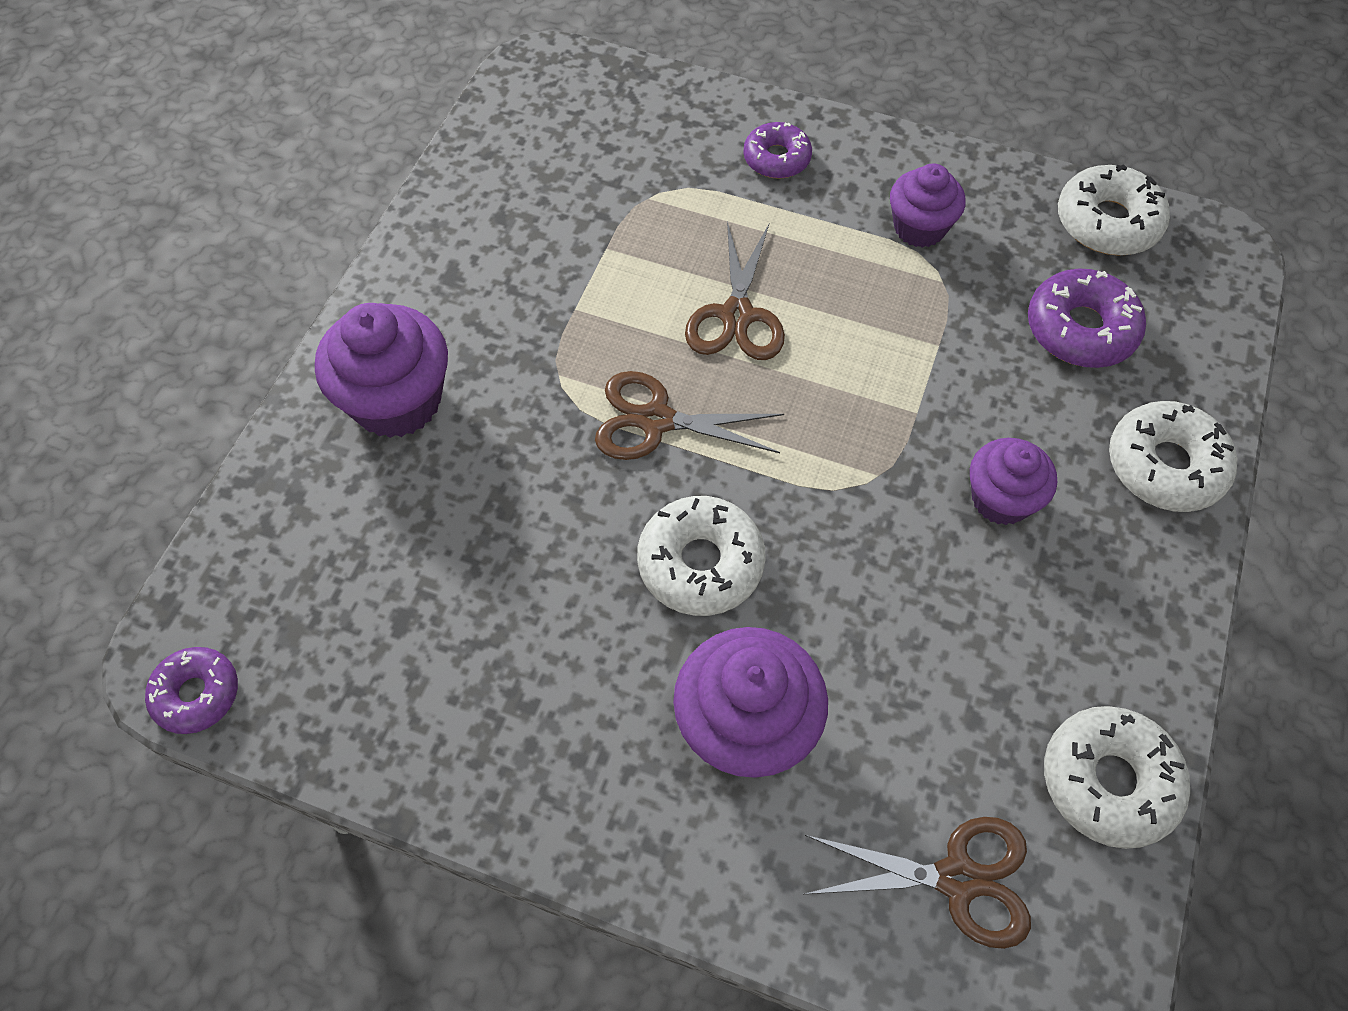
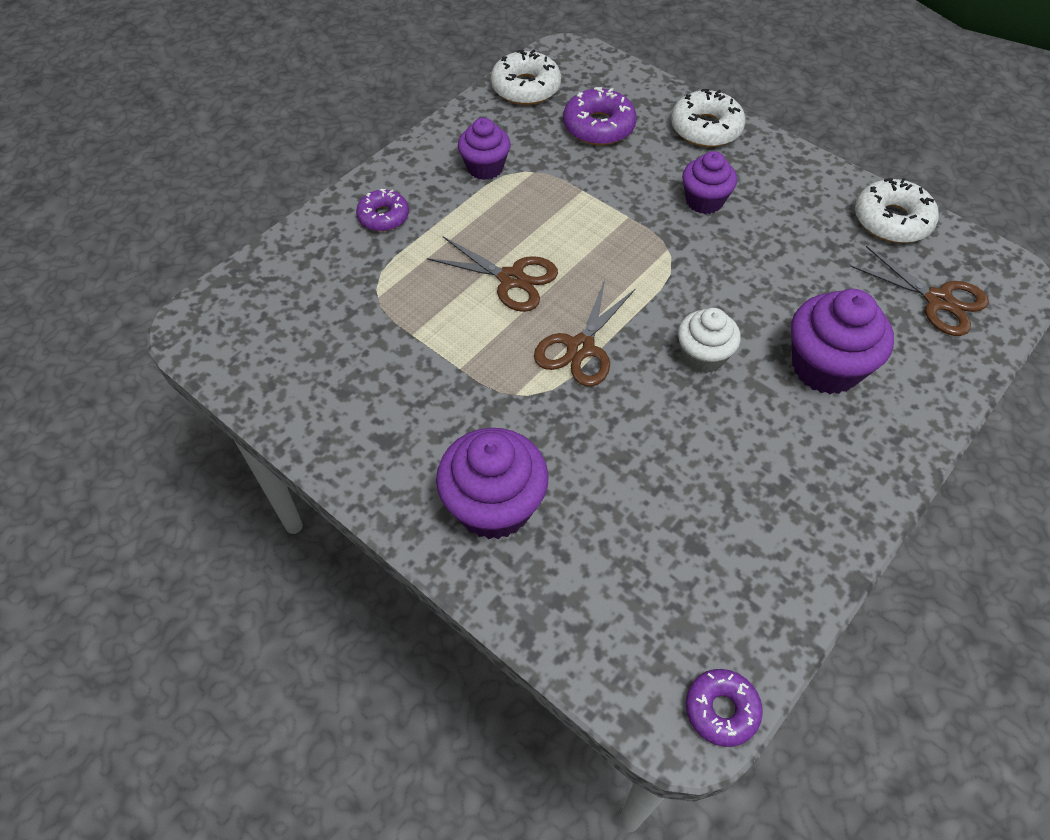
camera: 70 degrees left, 5 degrees down
(700, 563) = (703, 356): white donut -> white cupcake
(957, 879) = (938, 301): brown scissors -> brown scissors turned 105 degrees clockwise

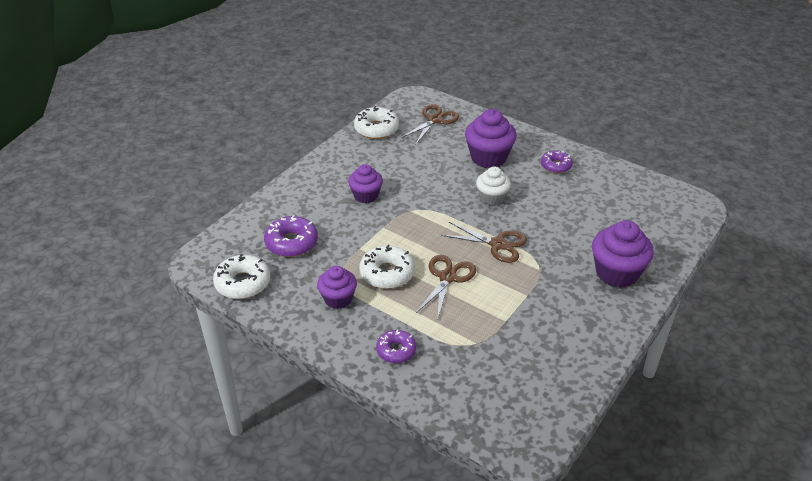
camera: 95 degrees left, 15 degrees down
(705, 128) = (294, 194): white donut -> white donut (387, 273)
(721, 710) = (687, 196): purple donut -> purple donut (556, 166)

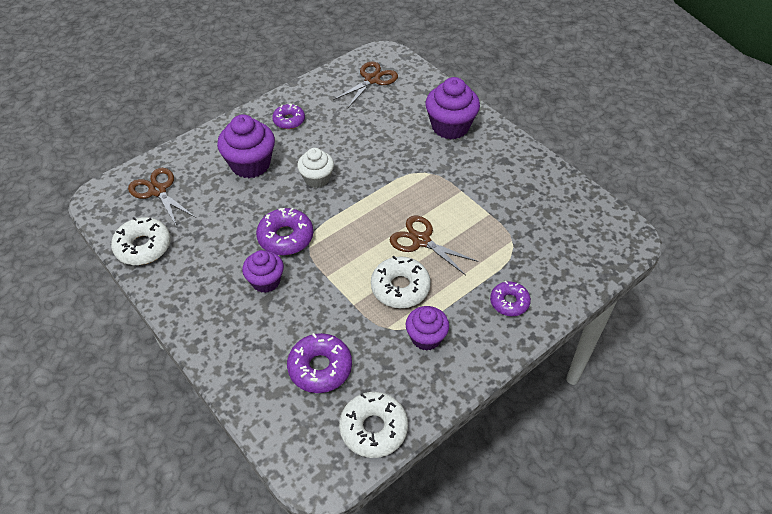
camera: 75 degrees left, 10 degrees up
(416, 195) = (285, 237): none -> purple donut
(498, 244) = (387, 192): brown scissors -> brown scissors (372, 80)

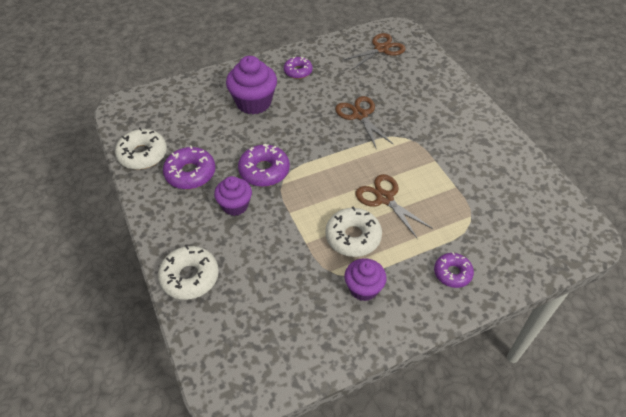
camera: 15 degrees right, 0 degrees up
(158, 190) = (170, 110): brown scissors -> brown scissors (360, 115)
(317, 179) = (307, 125): white cupcake -> none
(320, 368) = (259, 293): purple donut -> purple donut (190, 173)
(373, 428) = (290, 362): white donut -> white donut (190, 277)
(450, 127) = (441, 102): purple cupcake -> none

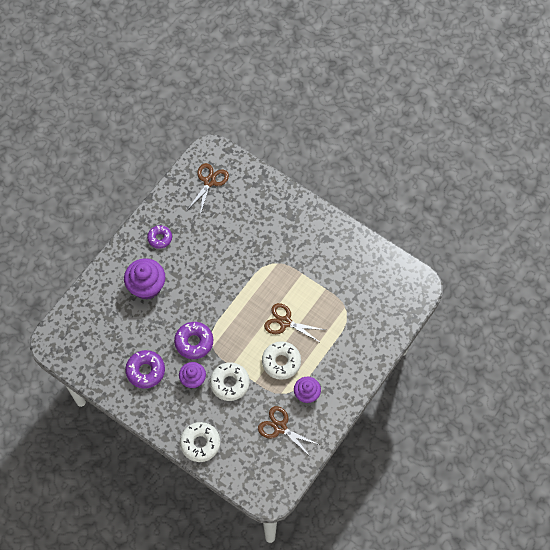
camera: 30 degrees left, 15 degrees up
(142, 154) = (101, 374): white donut -> white donut (229, 383)
(360, 115) = (230, 258): brown scissors -> brown scissors (280, 427)
(452, 273) = (352, 355): purple donut -> none

